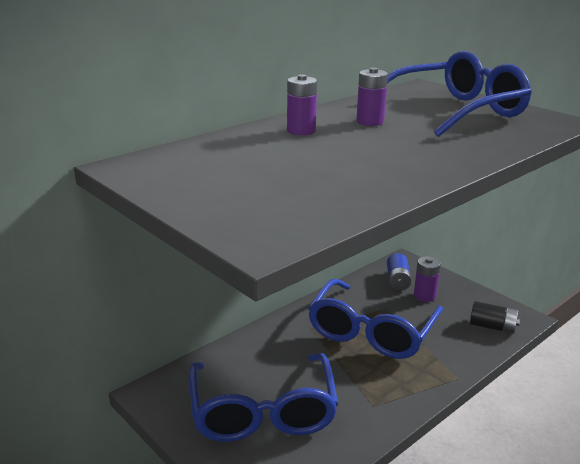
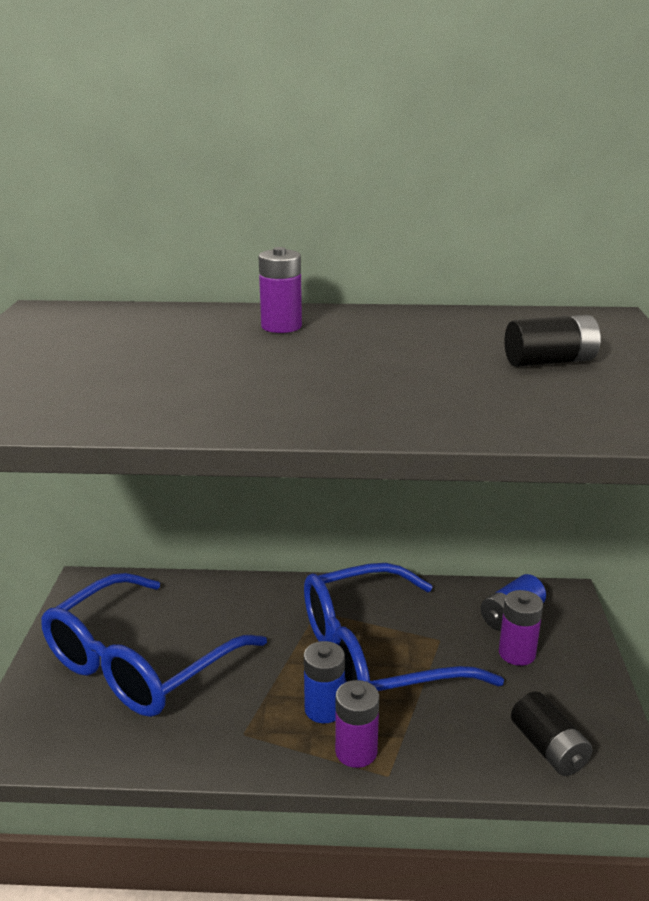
camera: 45 degrees right, 0 degrees up
(370, 122) = (388, 340): purple battery -> purple battery (356, 751)
(389, 370) = (324, 709): none -> blue battery
(456, 111) = (549, 361): blue glasses -> black battery

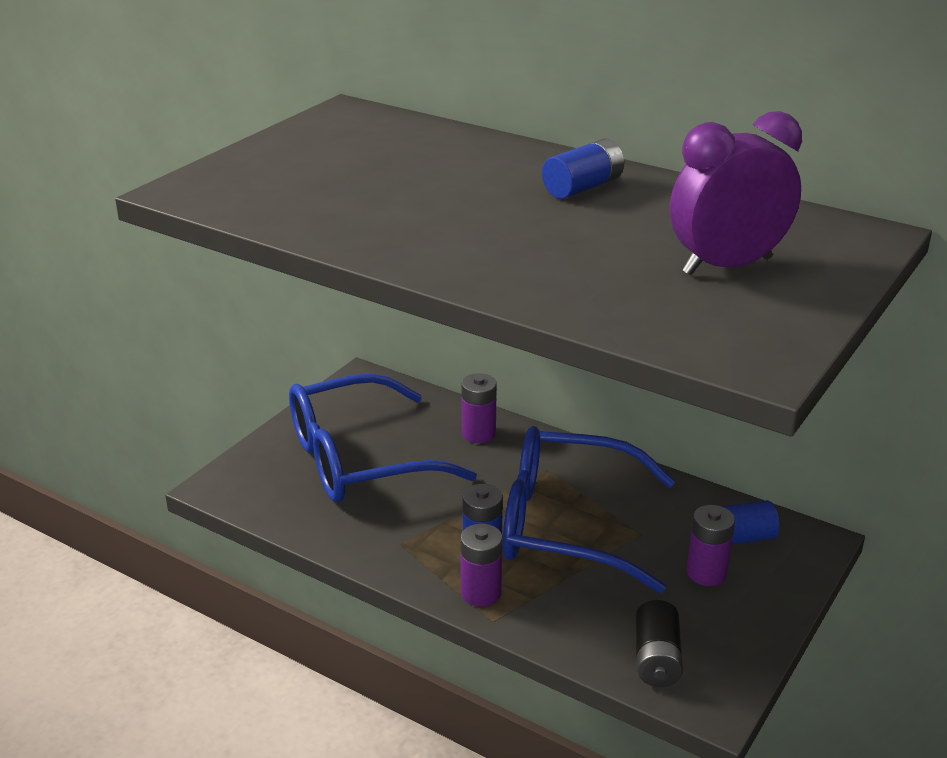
camera: 30 degrees right, 5 degrees up
(281, 326) = (526, 171): purple battery -> purple battery (478, 434)
(348, 329) = (583, 187): none -> blue battery
(549, 361) = (727, 266): black battery -> purple clock

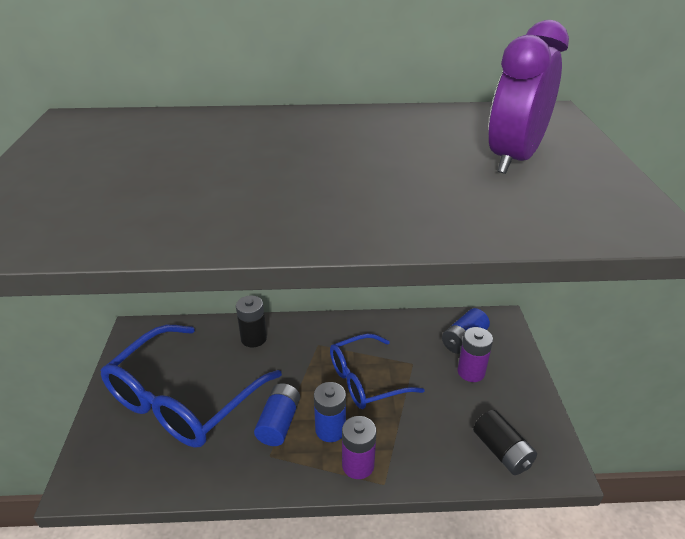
camera: 35 degrees left, 5 degrees up
(478, 434) = (253, 338): purple battery -> black battery
(566, 525) = (365, 380): blue glasses -> blue glasses, size x0.61
(583, 187) = (339, 131): blue battery -> blue battery (279, 423)

